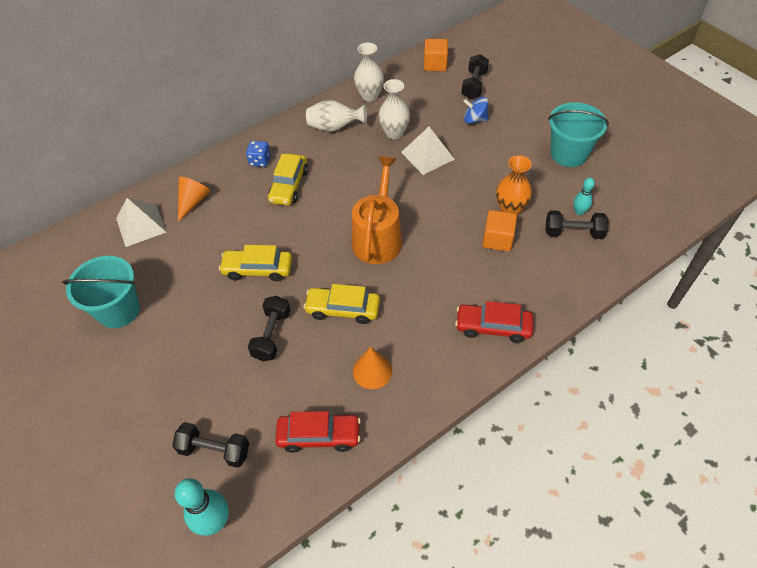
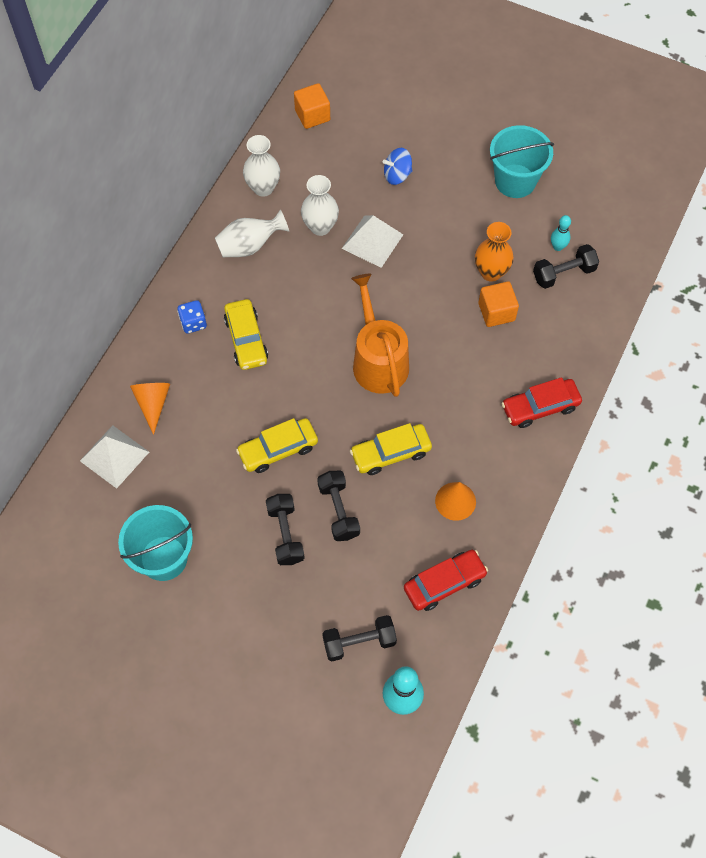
camera: 30 degrees left, 10 degrees up
(474, 85) = (371, 128): black dumbbell -> black dumbbell (285, 534)

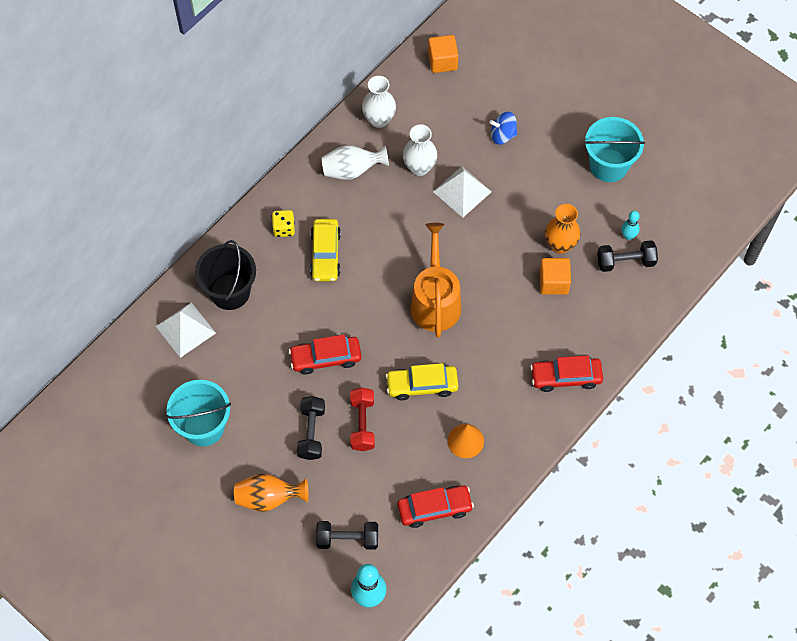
camera: 15 degrees right, 0 degrees up
(153, 404) = (230, 292): orange cone -> black bucket
(193, 323) = (284, 228): blue dice -> yellow dice
(258, 619) = (269, 498): none -> orange vase
(278, 449) = (325, 358): yellow car -> red car
(338, 511) = (362, 424): black dumbbell -> red dumbbell

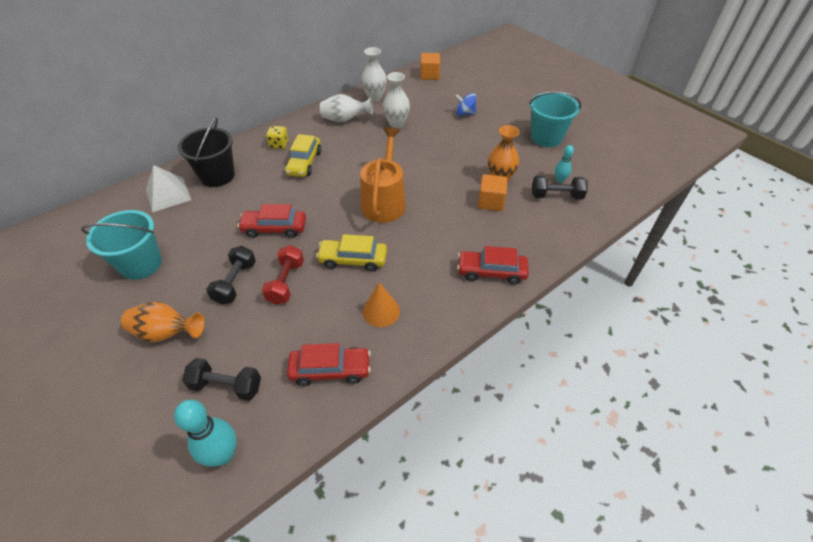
camera: 10 degrees right, 15 degrees down
(462, 191) = (426, 139): white pyramid -> none

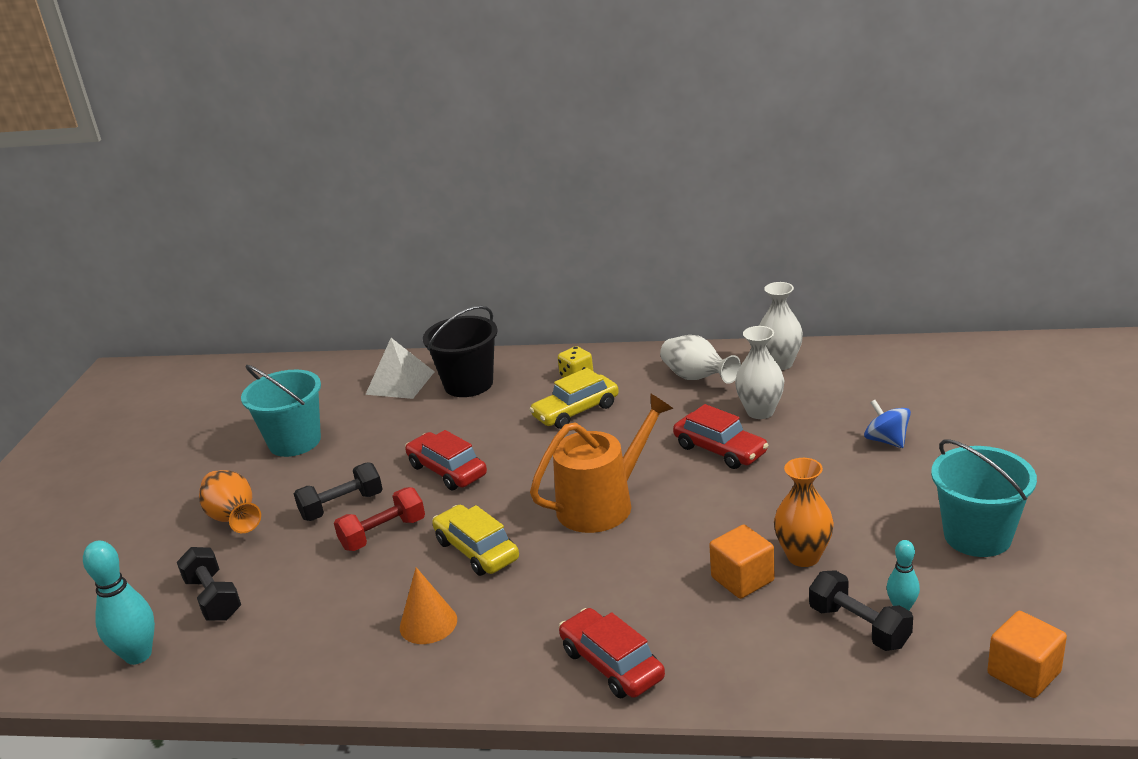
camera: 50 degrees right, 20 degrees down
(330, 370) = (305, 647): red car -> red car (720, 450)
(429, 75) = (910, 362): orange cube -> orange cube (1024, 673)

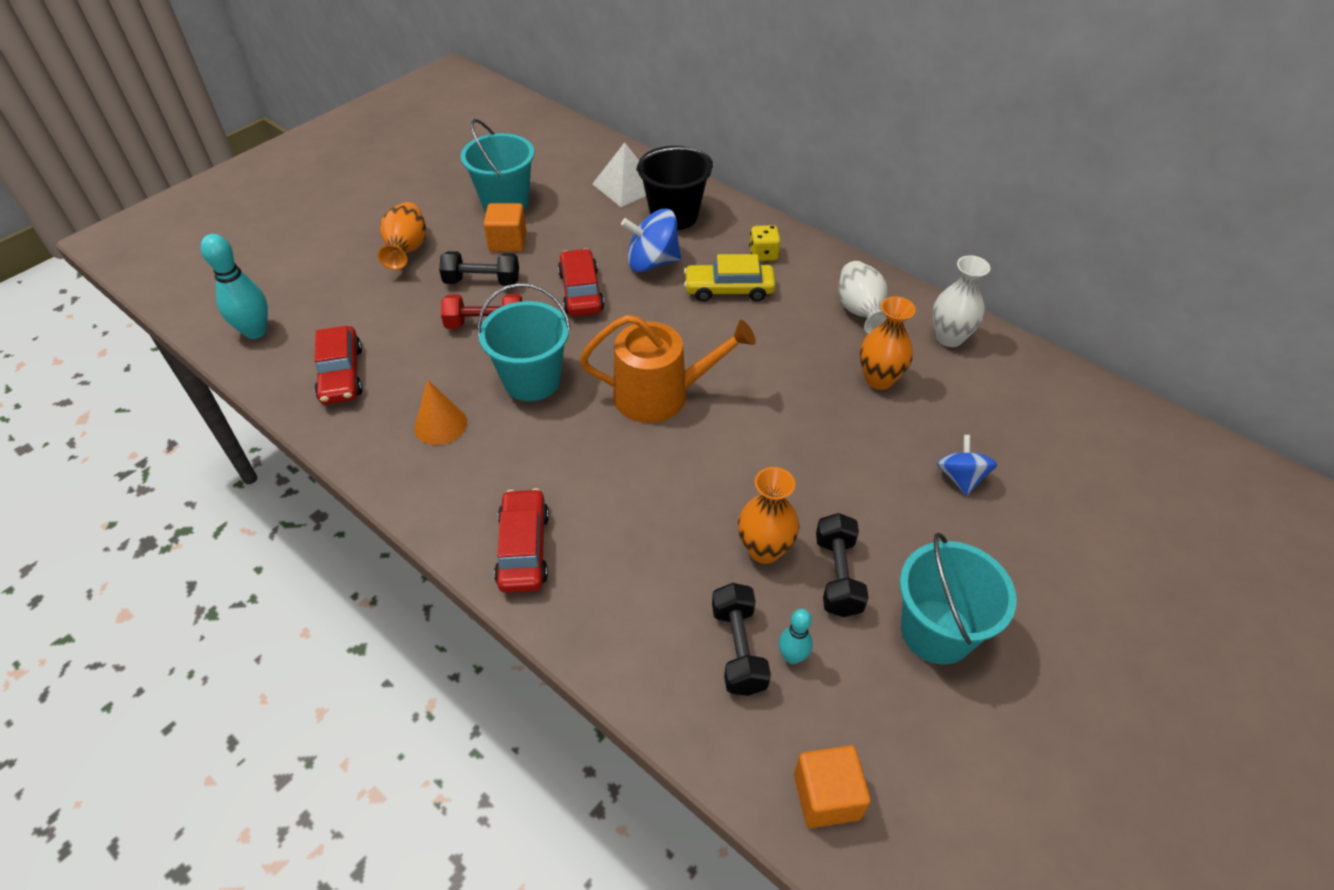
camera: 30 degrees right, 20 degrees up
(213, 598) = (335, 313): black dumbbell -> black dumbbell (837, 576)
(477, 550) = (532, 380): yellow car -> turquoise bucket
(487, 423) = (652, 262): none -> blue spinning top
(720, 450) = (805, 398): red car -> red car (341, 374)
(742, 579) = (694, 538): orange cube -> orange cube (508, 242)
(760, 412) = (879, 379): white vase -> orange vase

